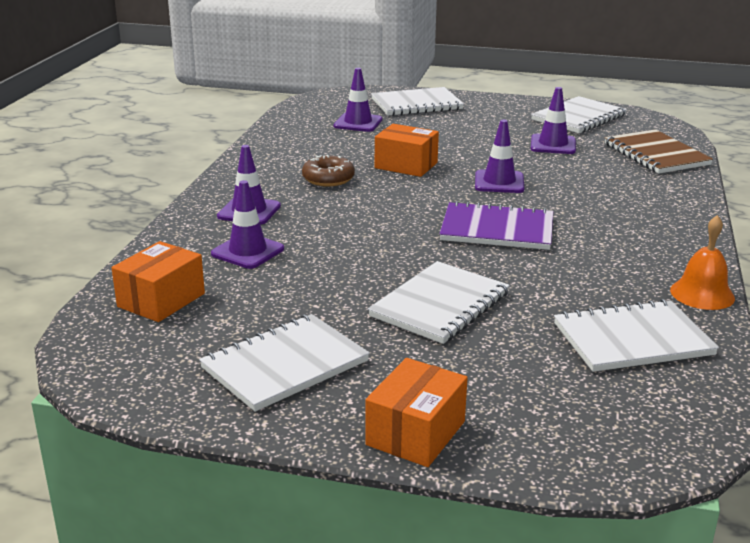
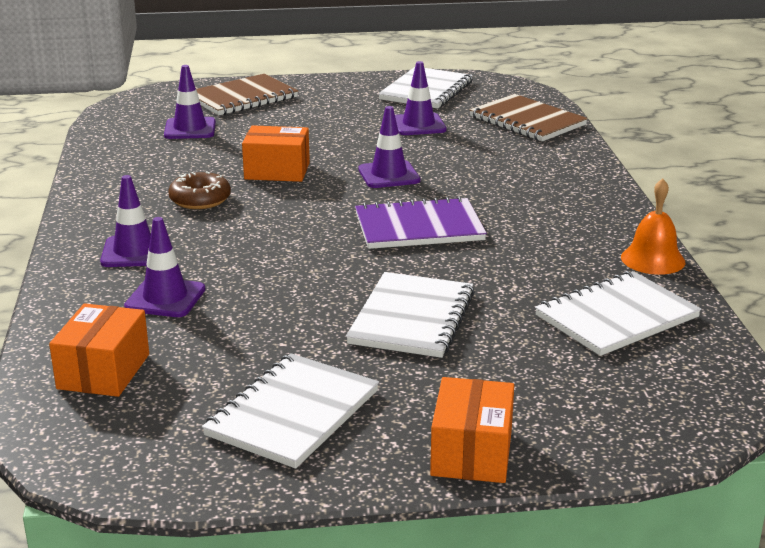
camera: 20 degrees left, 0 degrees up
(416, 104) = (242, 98): white notebook -> brown notebook

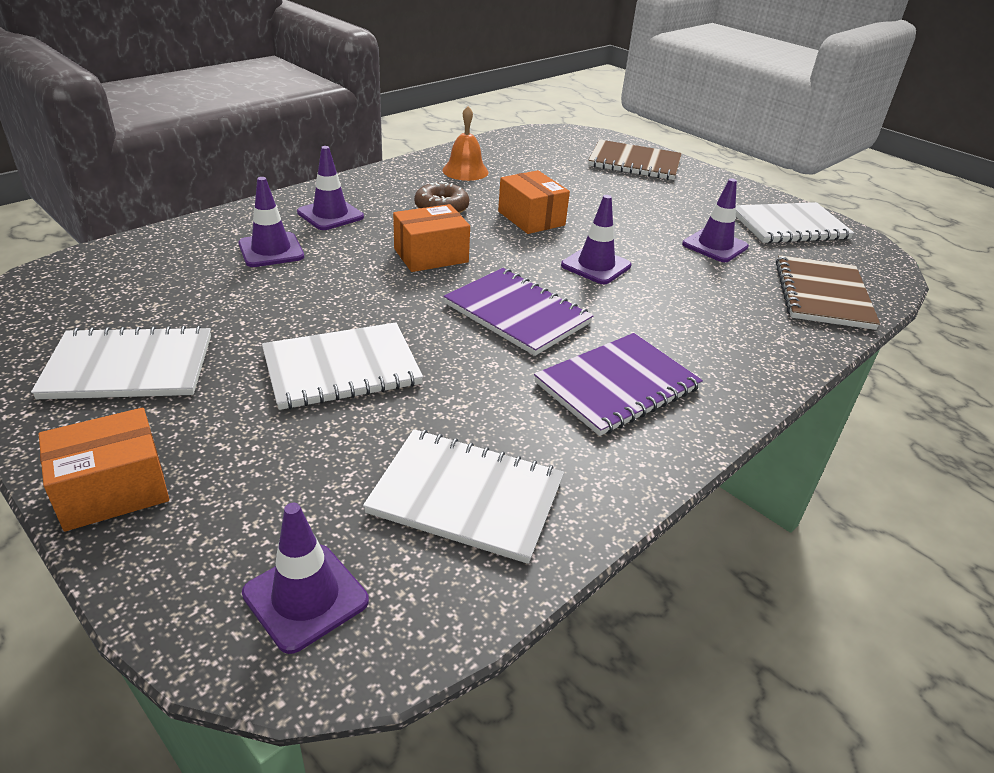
camera: 50 degrees right, 10 degrees up
(103, 371) = (142, 267): orange box -> orange box (431, 255)
(190, 129) = (550, 164): purple traffic cone -> purple traffic cone (305, 597)
(552, 226) = (617, 386): none -> purple notebook
(653, 259) = (629, 480): orange bell -> orange bell (465, 171)

